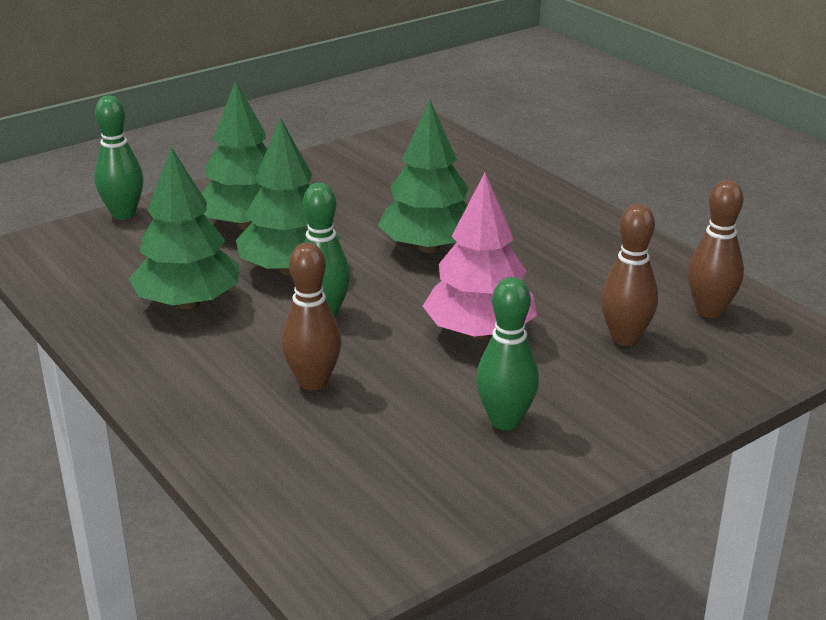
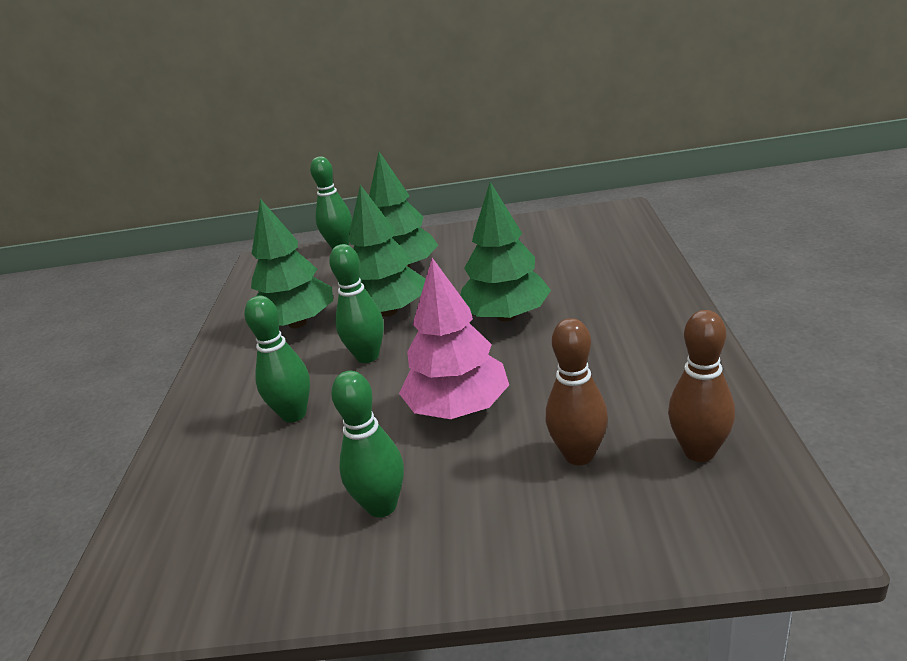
camera: 40 degrees right, 0 degrees up
(313, 382) = (294, 414): brown bowling pin -> green bowling pin

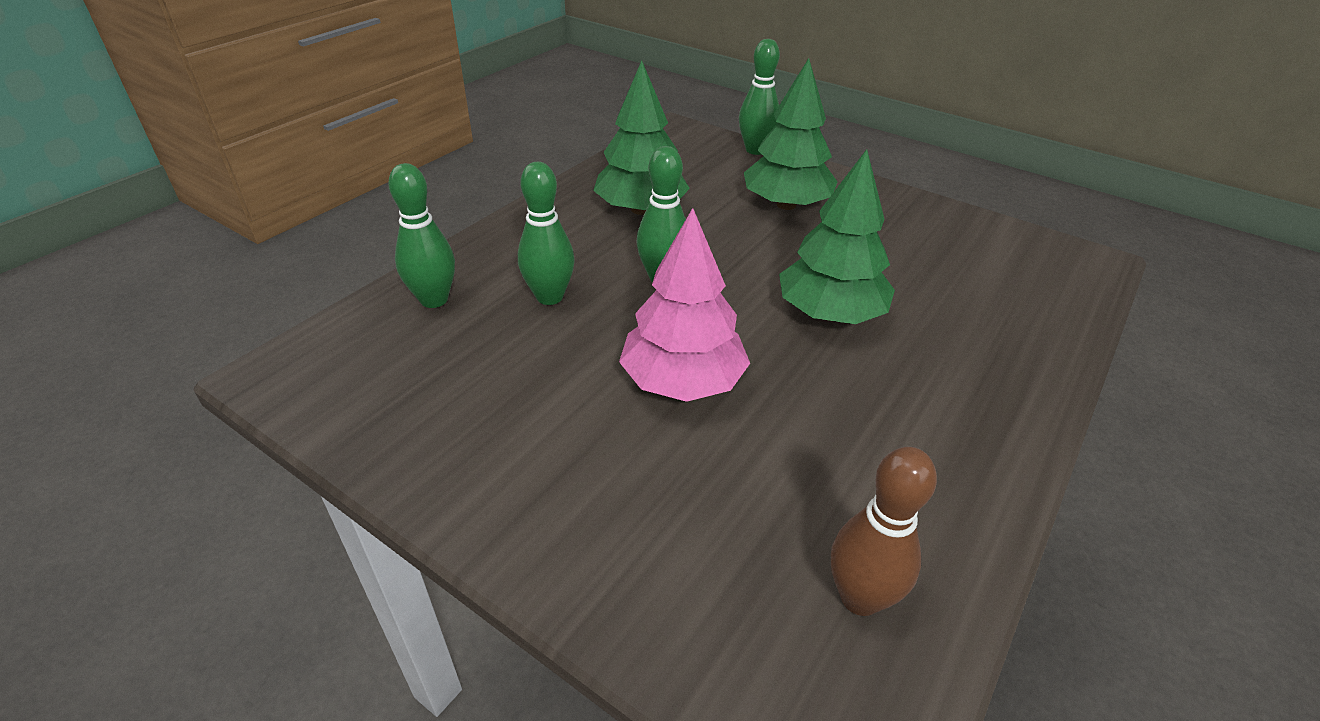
camera: 30 degrees right, 10 degrees up
(382, 506) = (524, 432): green bowling pin -> green bowling pin (434, 300)
(388, 312) = (726, 243): green tree -> none
(579, 455) = (736, 509): brown bowling pin -> none

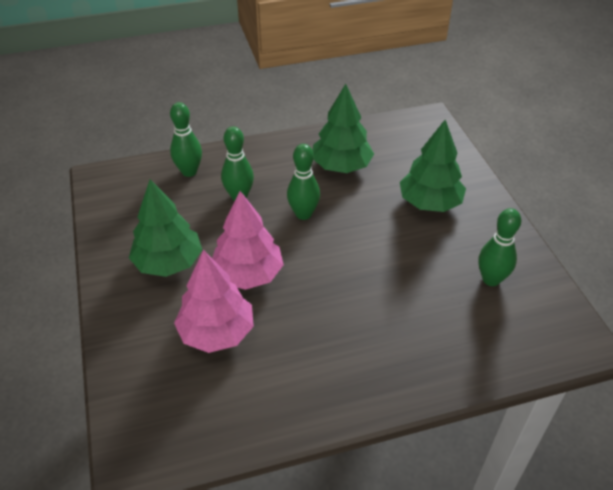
camera: 40 degrees right, 5 degrees up
(736, 479) = (216, 332): none -> pink tree
(755, 150) = (461, 155): green bowling pin -> green bowling pin (491, 279)
(829, 313) = (365, 281): green tree -> green tree (168, 262)
(860, 597) = (205, 411): brown bowling pin -> none

